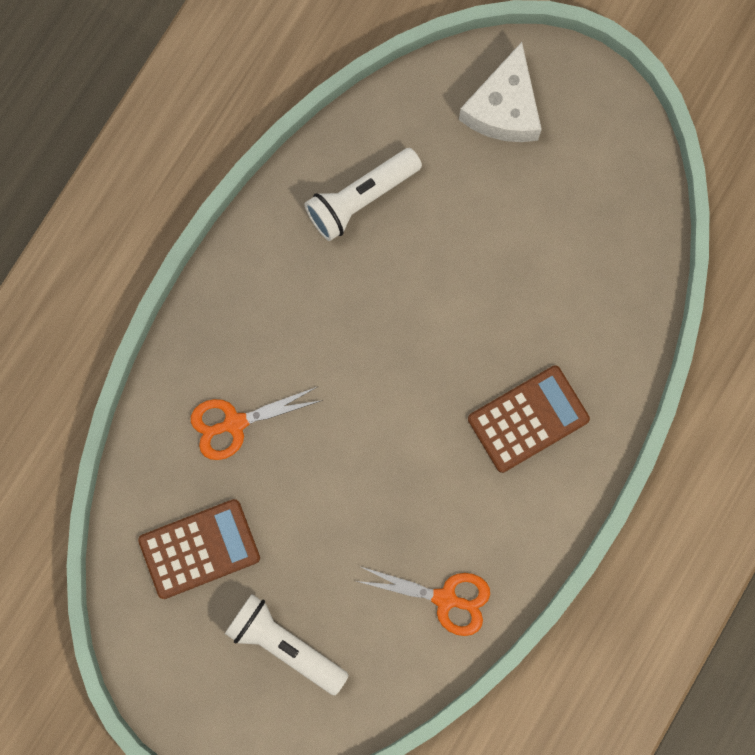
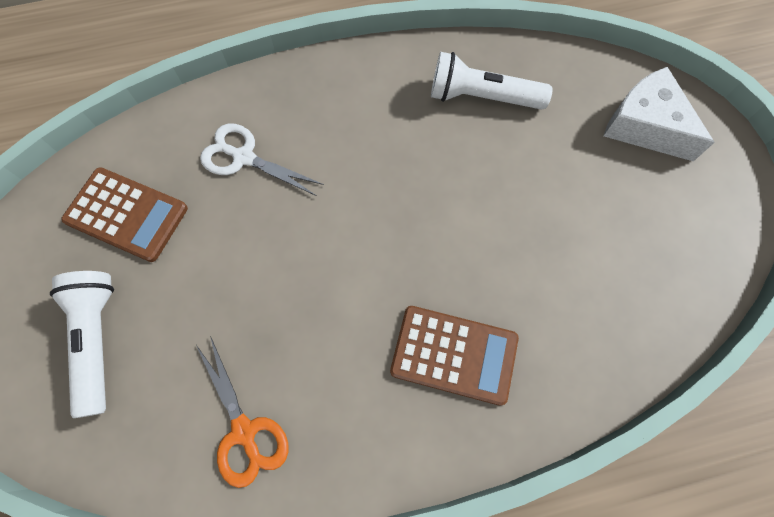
camera: 45 degrees right, 10 degrees down
(235, 423) = (244, 157): orange scissors -> white scissors
(504, 108) = (645, 126): white cheese -> white cheese turned 75 degrees clockwise

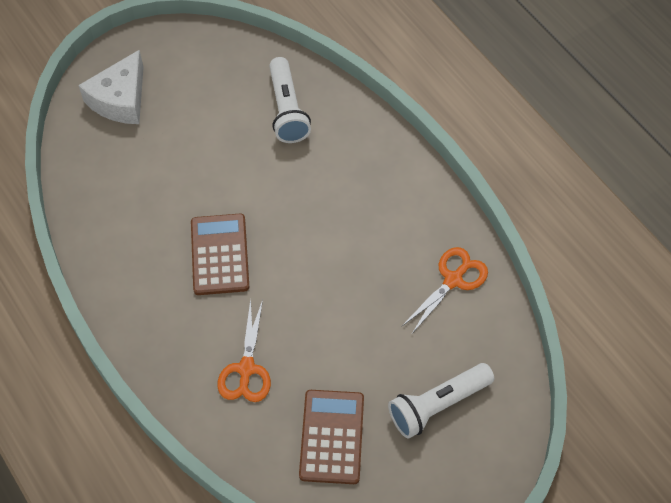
camera: 110 degrees left, 10 degrees down
(244, 157) = (246, 368): white scissors -> orange scissors
(454, 354) = (348, 175): brown calculator -> brown calculator (219, 254)
(481, 97) = (127, 212): white flashlight -> white flashlight (287, 110)

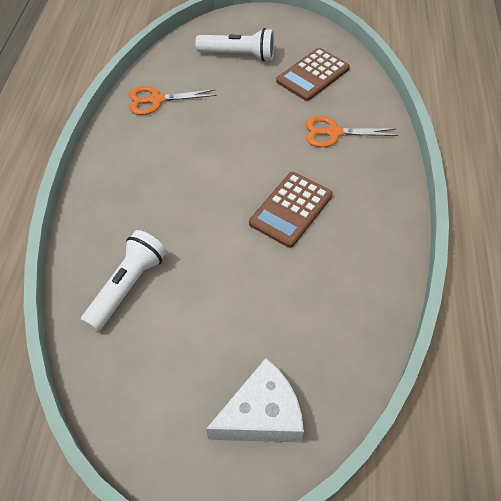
camera: 140 degrees left, 5 degrees down
(246, 368) = (334, 133): orange scissors -> orange scissors turned 135 degrees counterclockwise

